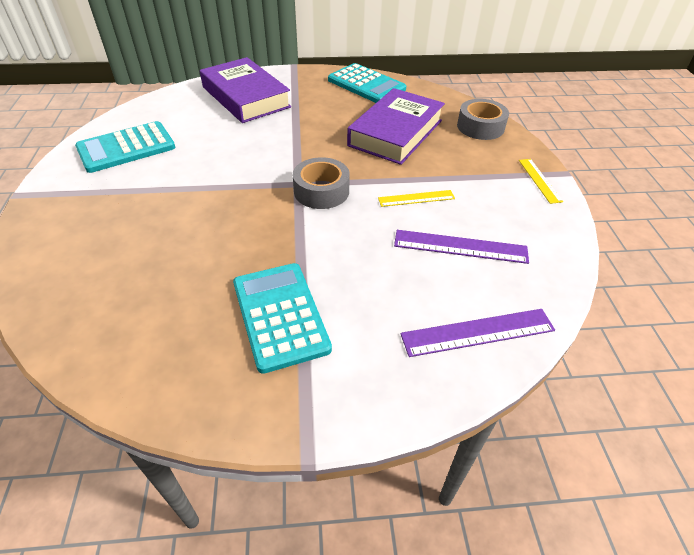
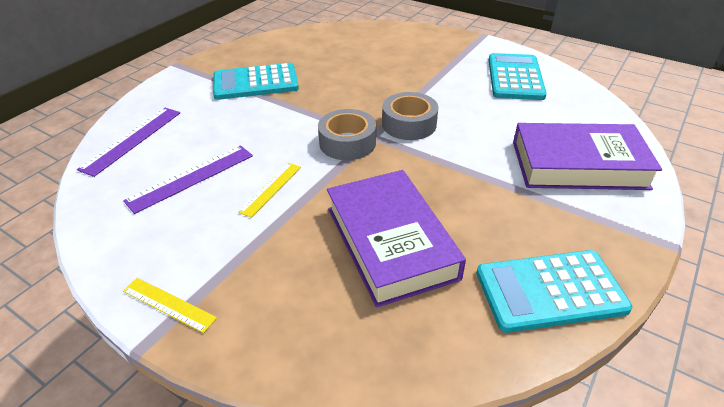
camera: 130 degrees right, 5 degrees down
(280, 315) = (255, 83): turquoise calculator -> turquoise calculator turned 150 degrees clockwise
(480, 127) = (319, 342): grey tape -> grey tape (409, 124)

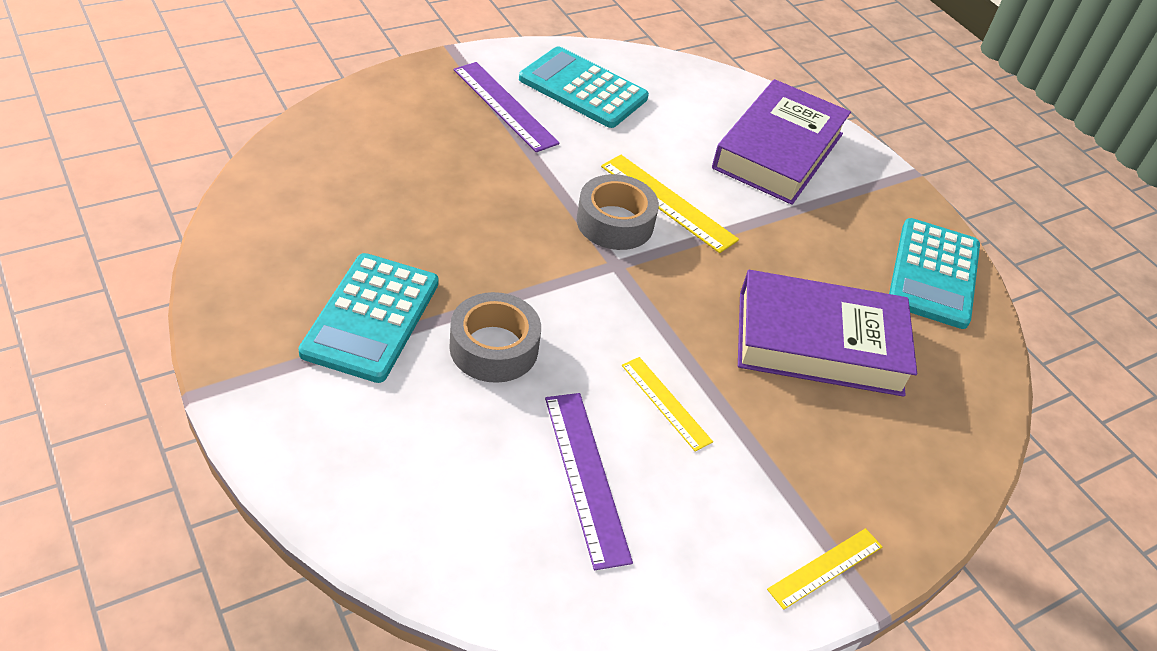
camera: 70 degrees left, 5 degrees up
(132, 140) = (425, 522): purple ruler -> purple ruler (504, 106)
(347, 143) = (615, 293): grey tape -> grey tape (494, 348)
(453, 136) = (668, 203): none -> yellow ruler

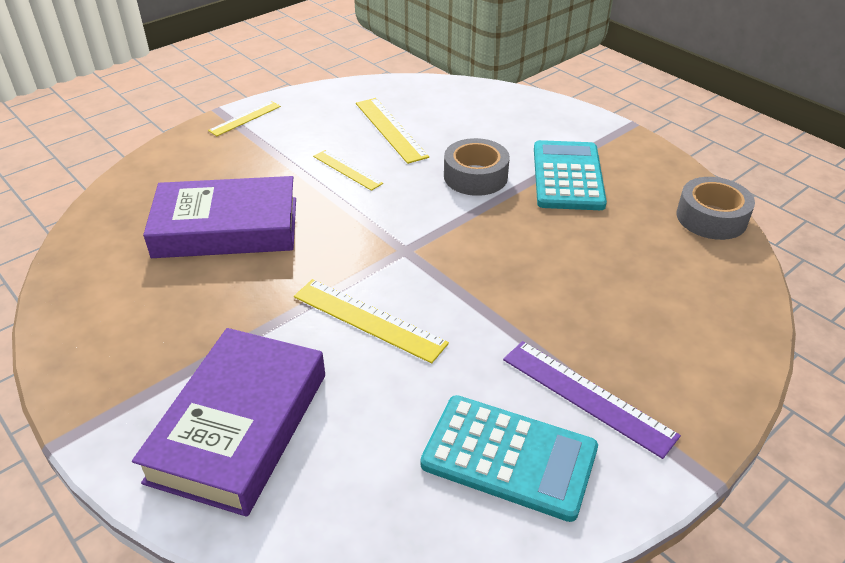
camera: 175 degrees right, 5 degrees down
(586, 476) = (390, 129): purple ruler -> yellow ruler
(615, 222) = (416, 286): grey tape -> grey tape (711, 218)
(933, 274) = (92, 310): turquoise calculator -> none

